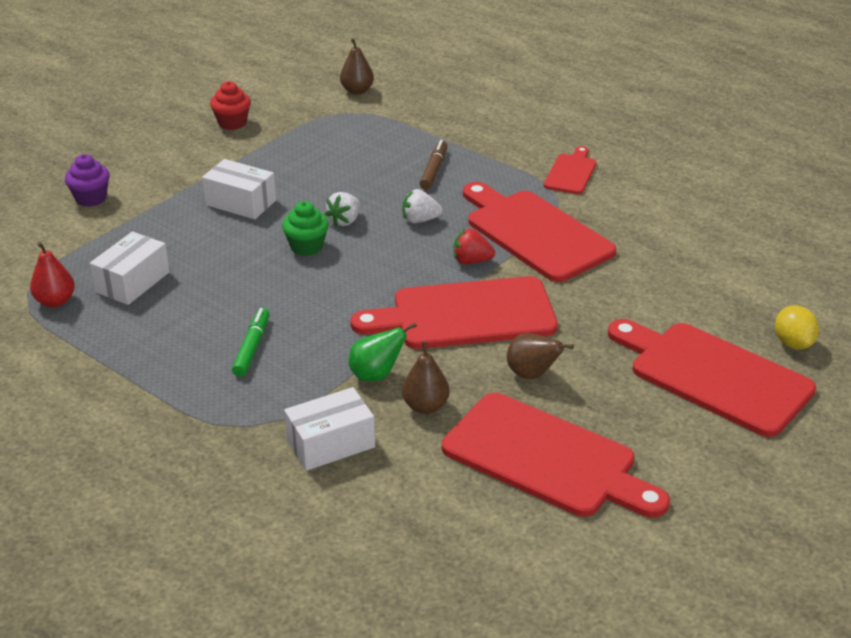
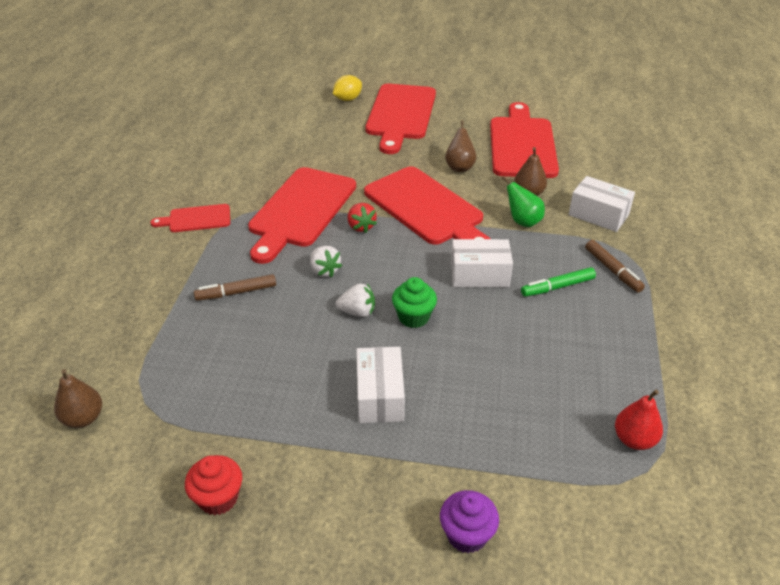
camera: 120 degrees left, 5 degrees up
(132, 282) = (558, 401): white box -> white box (479, 275)
(233, 399) = (612, 270): none -> brown marker

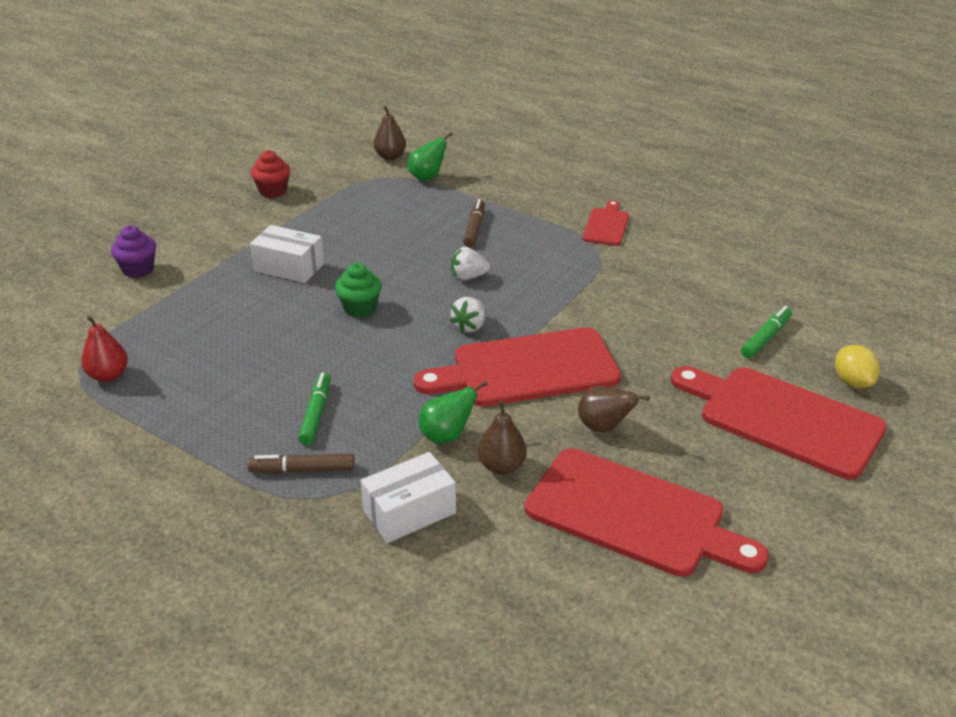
camera: 115 degrees right, 5 degrees down
(133, 364) = (427, 177): none -> green pear
(300, 210) = (582, 284): red cutting board -> none
(320, 129) = (765, 337): none -> green marker
(357, 312) = (394, 281): white strawberry -> white strawberry (469, 326)
(361, 226) = (525, 315): red strawberry -> none
(479, 275) = (382, 367): white box -> none

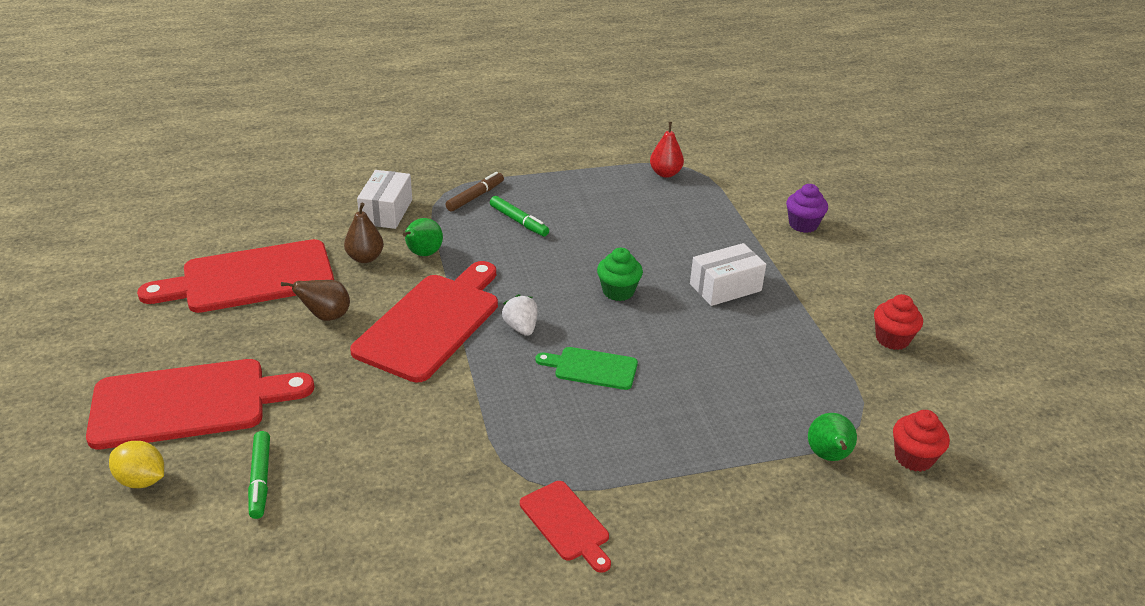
camera: 130 degrees right, 0 degrees up
(390, 156) = (913, 458): brown pear -> red cupcake
(468, 277) = (592, 368): white strawberry -> green cutting board
(474, 228) = (674, 423): brown marker -> none

